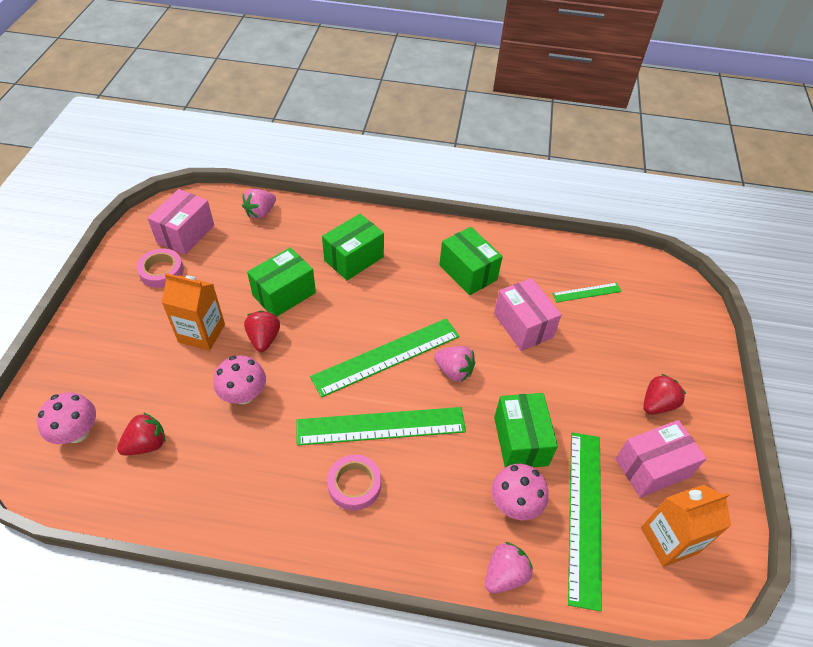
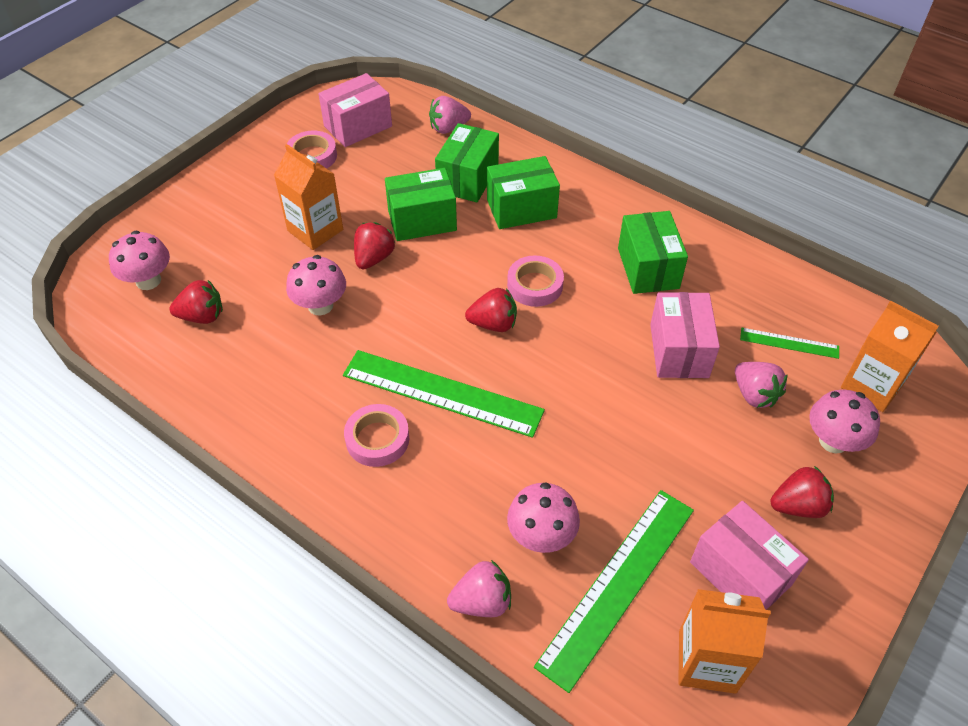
camera: 30 degrees right, 0 degrees up
(386, 356) = (493, 324): green ruler -> red strawberry
(398, 315) = (535, 285): none -> pink tape
(454, 371) = (561, 368): pink strawberry -> pink strawberry (754, 394)
(520, 441) = (592, 473): green box -> green box (468, 179)
(650, 302) = (871, 386): none -> orange carton
(651, 350) = (833, 441): none -> pink mushroom
(652, 468) = (740, 573): pink box -> pink box turned 45 degrees clockwise

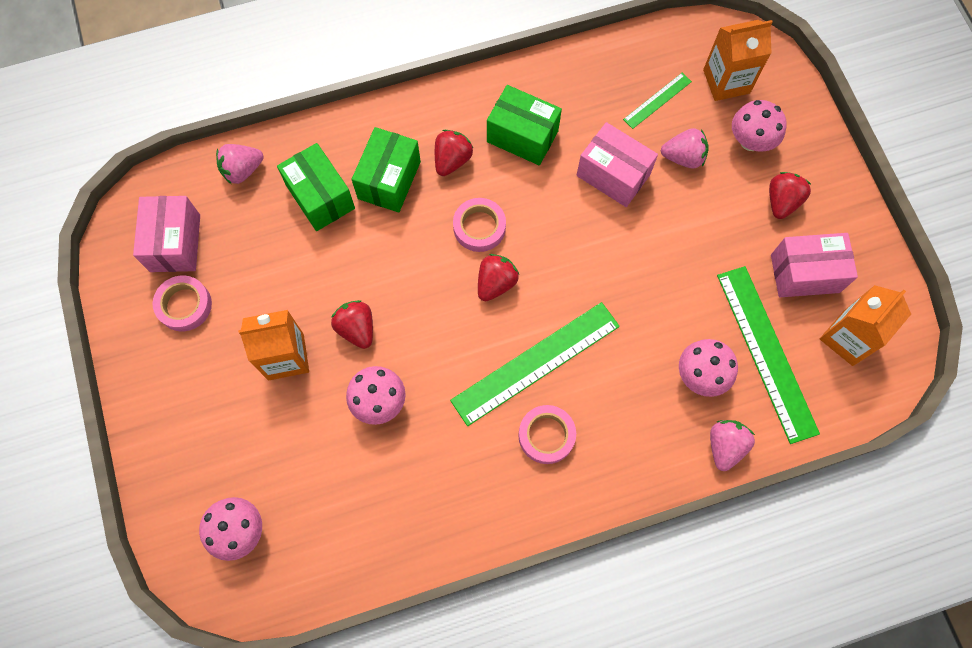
camera: 55 degrees left, 20 degrees up
(202, 316) = (319, 504): red strawberry -> red strawberry (452, 160)
(422, 220) = (342, 264): green box -> none
(448, 128) = (242, 170): pink strawberry -> pink strawberry turned 45 degrees clockwise

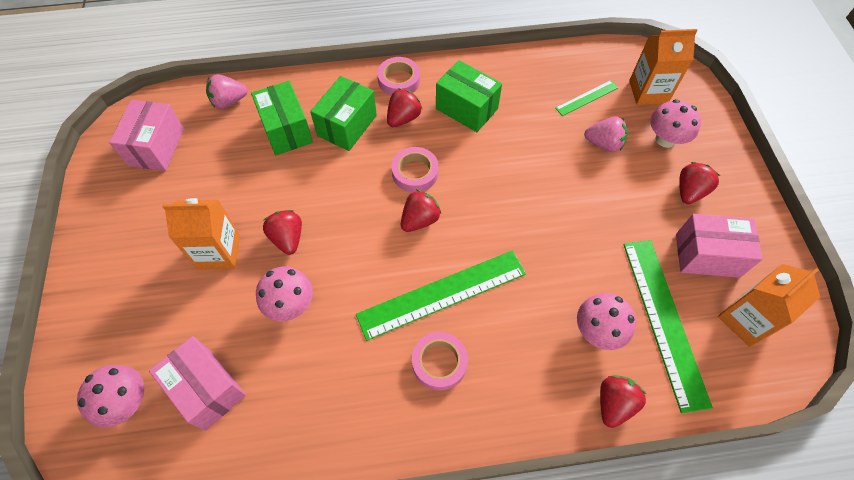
camera: 10 degrees right, 10 degrees down
(184, 305) = (147, 196): pink tape -> pink tape (399, 80)
(613, 175) = (539, 149): pink box -> pink box (207, 388)
(725, 446) = (614, 403): pink strawberry -> red strawberry

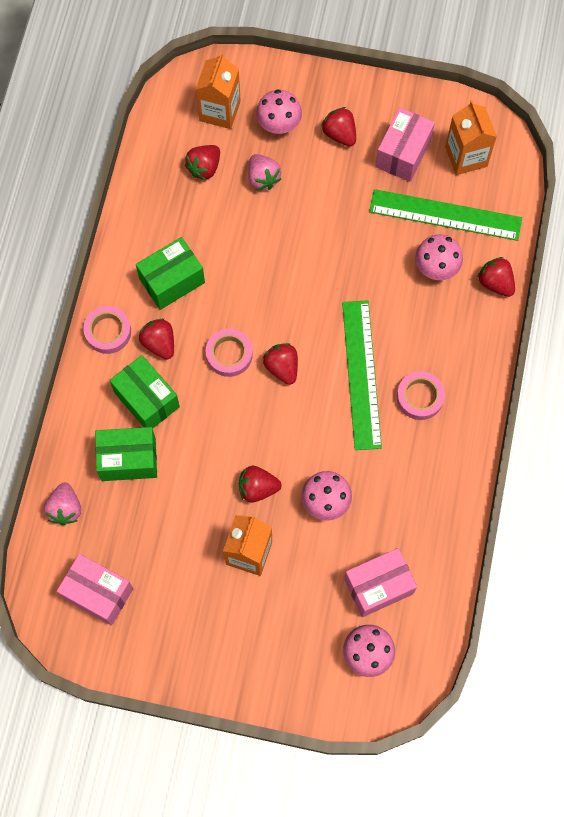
camera: 70 degrees left, 10 degrees up
(586, 98) = (204, 168): green ruler -> red strawberry
(603, 144) = (263, 178): pink strawberry -> pink strawberry turned 120 degrees clockwise

